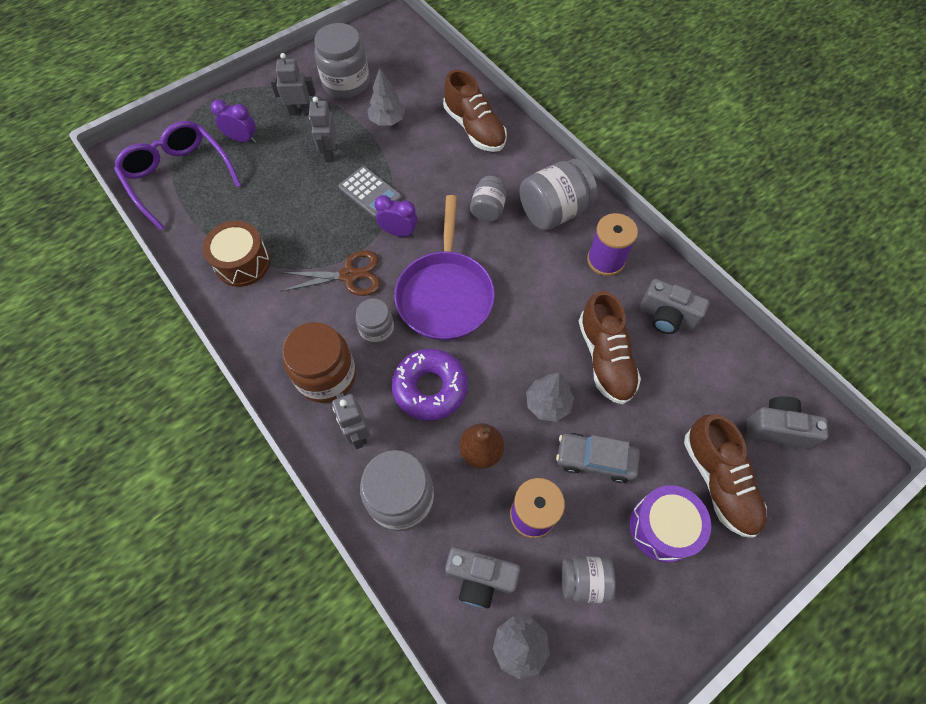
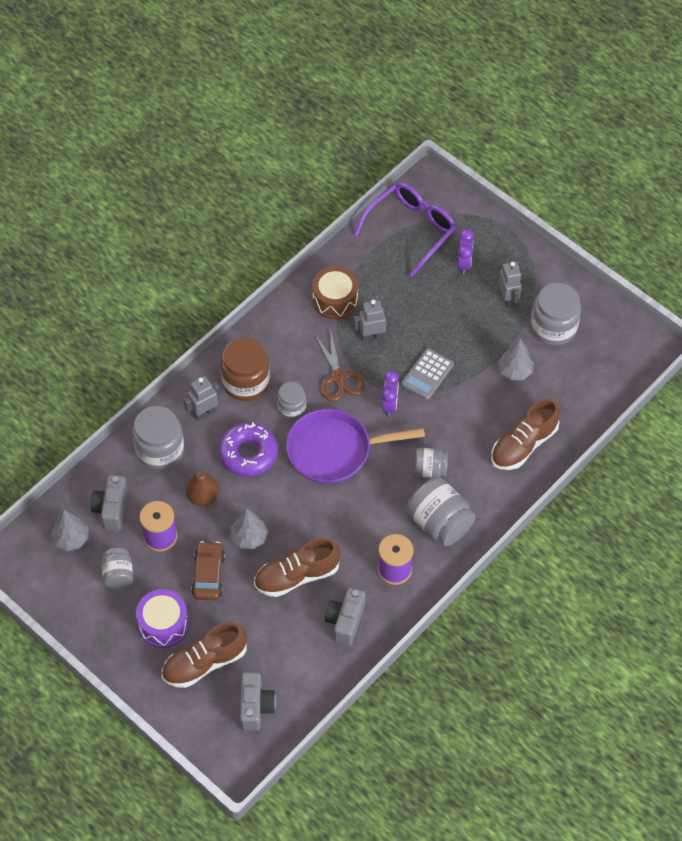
camera: 80 degrees right, 5 degrees down
(330, 153) = (464, 334): grey robot -> grey robot (372, 336)
(595, 460) = (208, 575): grey car -> brown car

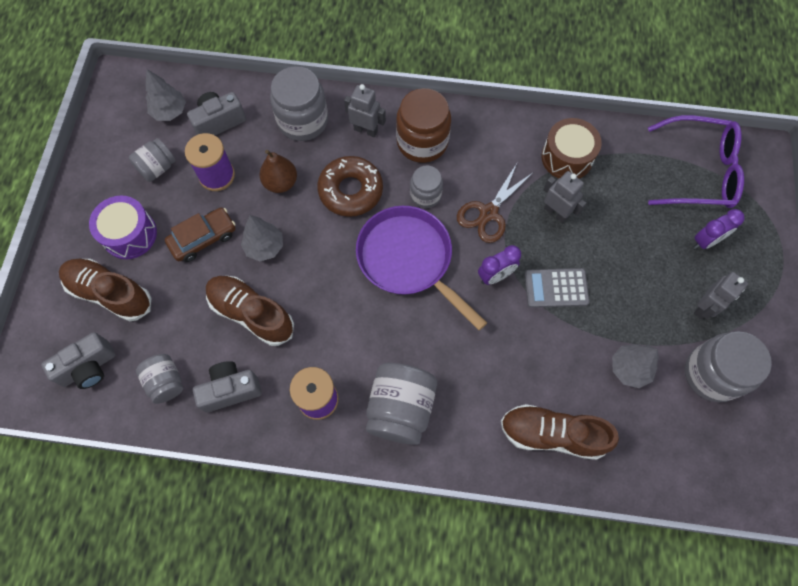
camera: 55 degrees right, 10 degrees up
(248, 454) = (350, 190): purple donut -> brown donut
(430, 469) = (453, 360): grey jar -> grey jar (166, 382)

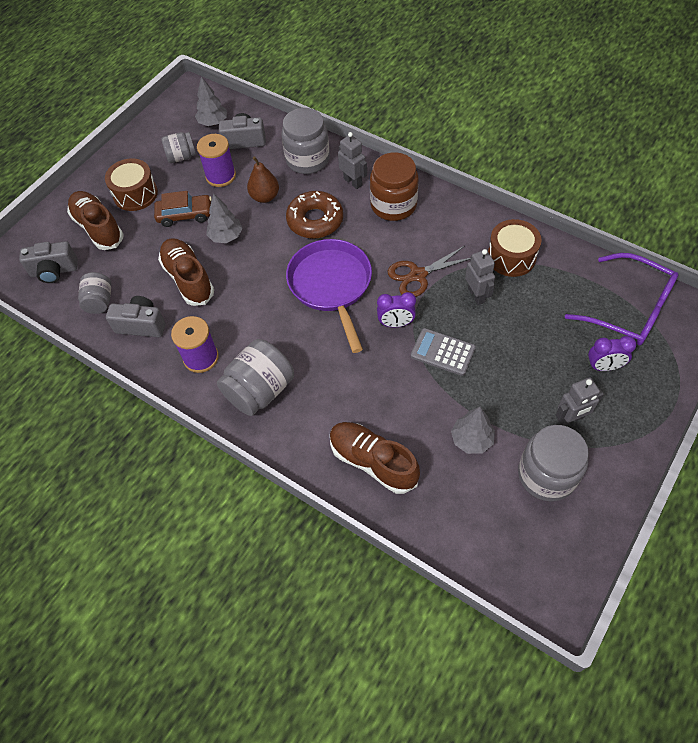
camera: 30 degrees right, 10 degrees down
(130, 234) = (135, 194): purple drum -> brown drum
(425, 195) = (373, 244): grey jar -> none

